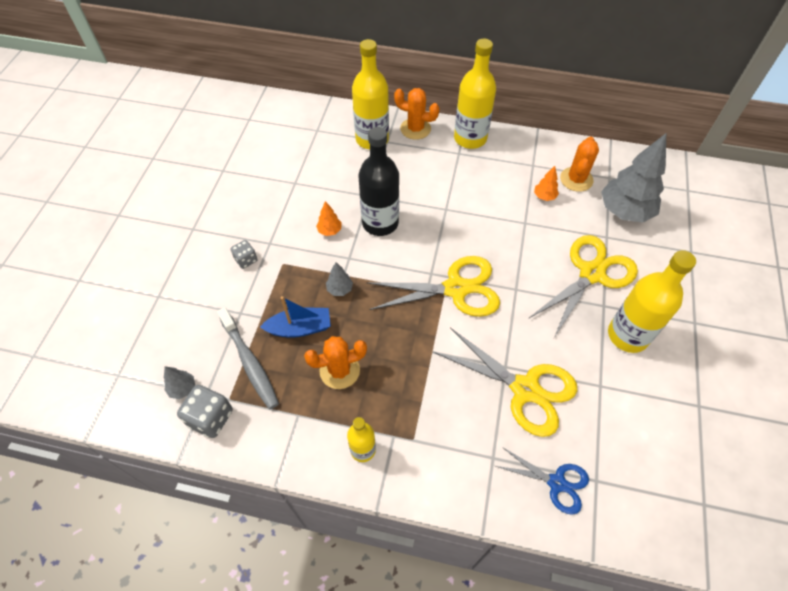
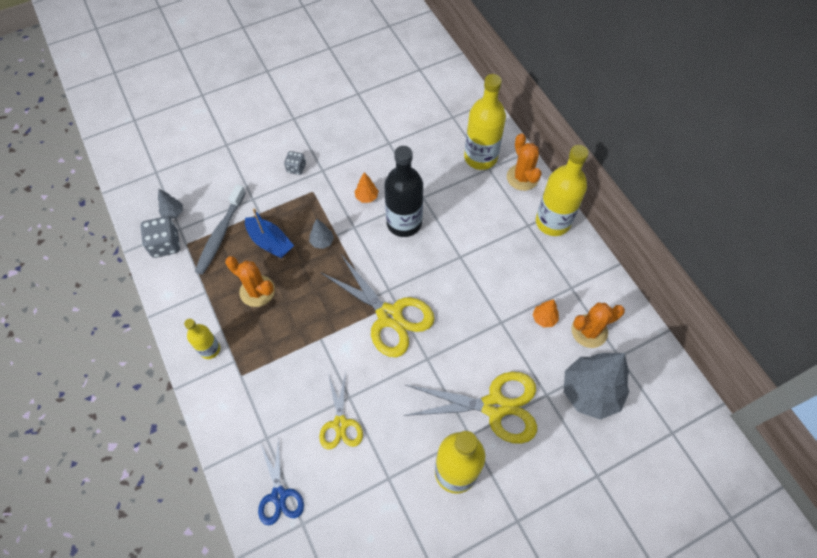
camera: 50 degrees right, 5 degrees up
(525, 389) = (340, 423): yellow scissors -> yellow scissors, size x0.59

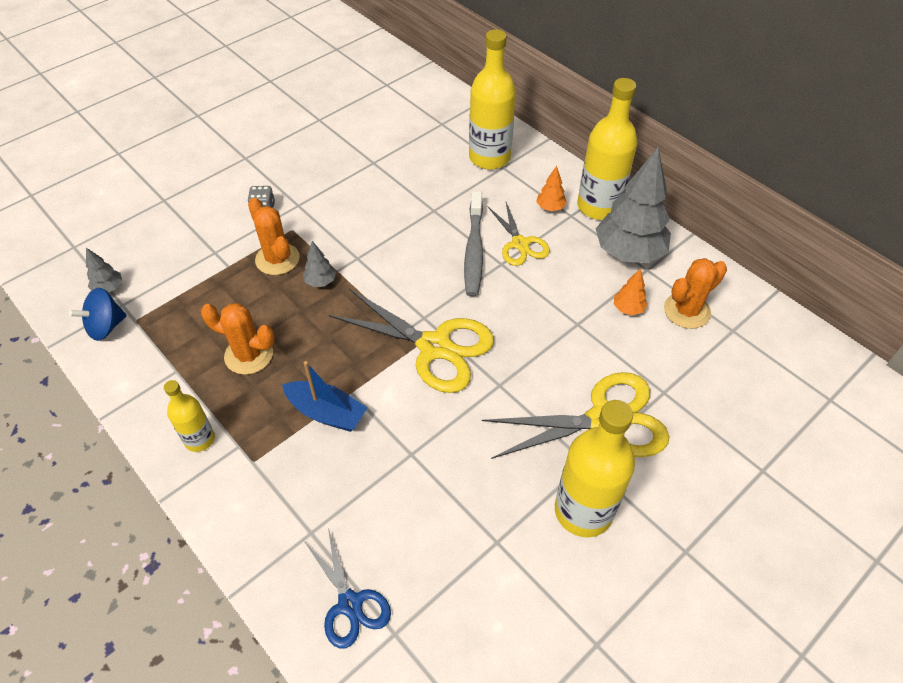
camera: 15 degrees left, 10 degrees down
(165, 245) = (106, 327): grey dice -> blue spinning top
(220, 234) = (181, 300): grey toothbrush -> grey toothbrush (474, 250)
(270, 242) = (251, 296): blue boat -> blue boat (326, 413)
(340, 423) = (409, 489): yellow scissors -> yellow scissors (520, 244)
(366, 197) = (363, 223): orange tree -> orange tree (550, 208)
(404, 223) = (419, 241): black bottle -> none
(522, 177) = (546, 169): orange cactus -> orange cactus (277, 259)
(590, 392) = (715, 377): grey tree -> grey tree (628, 253)

